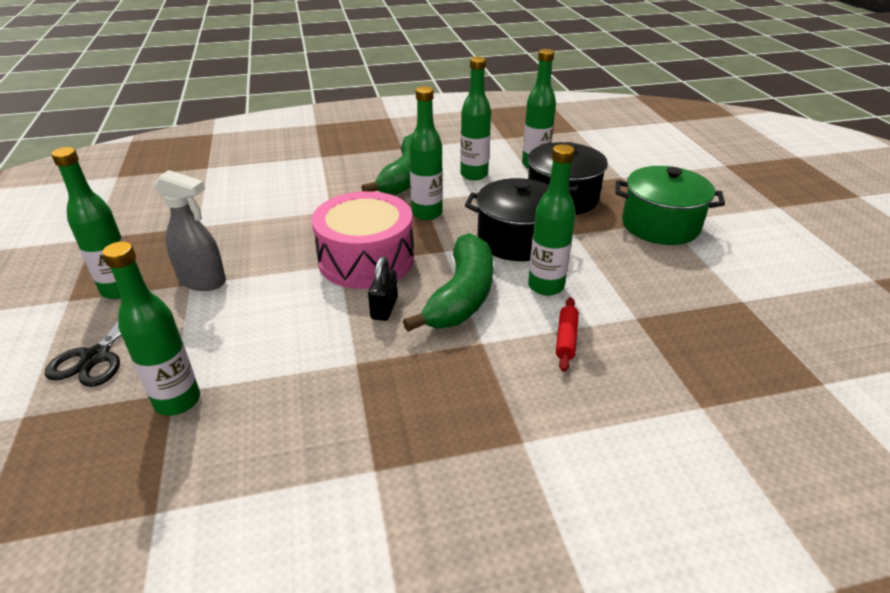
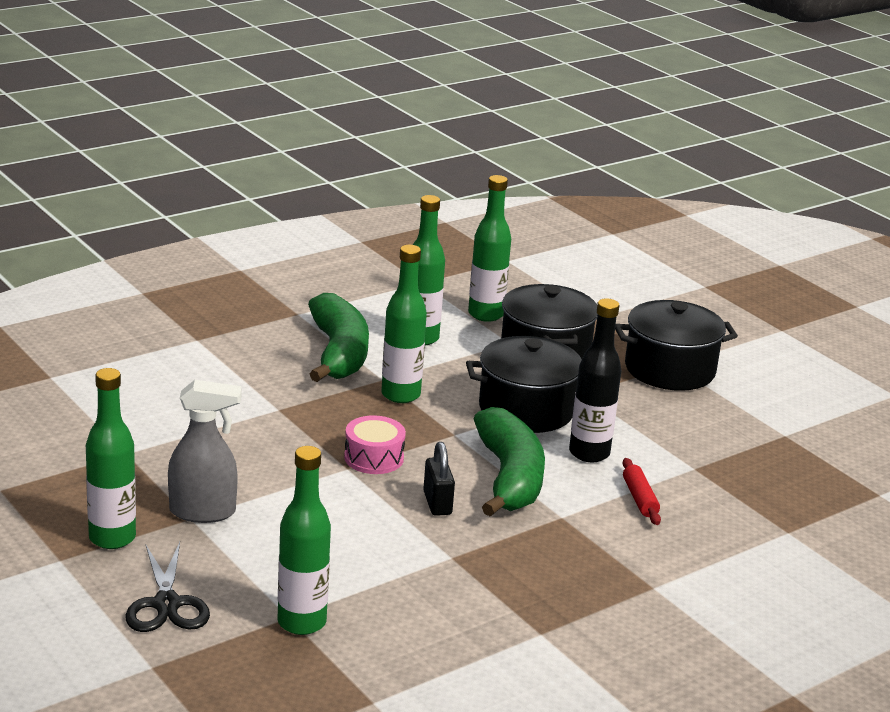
camera: 25 degrees left, 10 degrees down
(366, 259) = (374, 458): pink drum -> pink drum, size x0.51
(546, 286) = (589, 453): green bottle -> black bottle
(660, 225) = (670, 369): green pot -> black pot

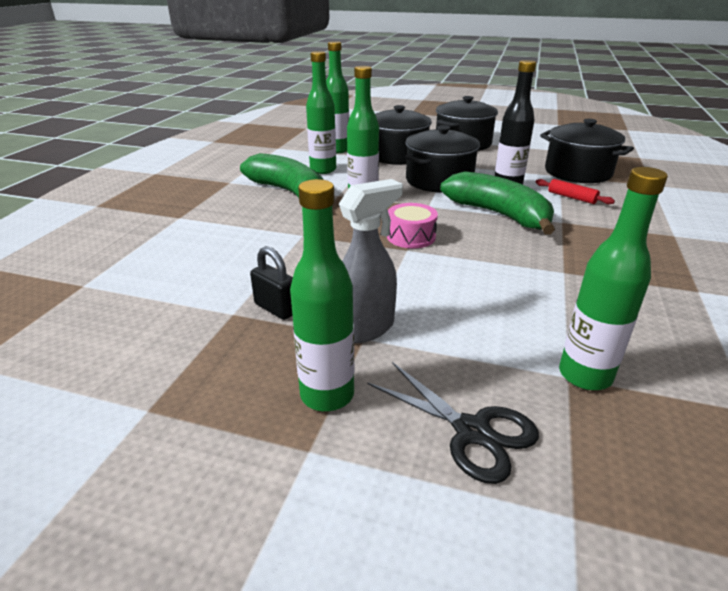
camera: 35 degrees left, 5 degrees up
(437, 503) = (494, 245): black padlock -> black padlock (276, 308)
(728, 475) = (577, 172): none -> black pot

